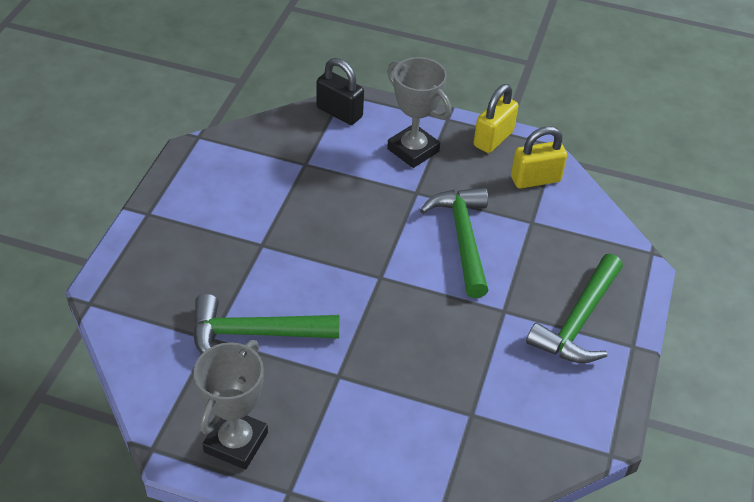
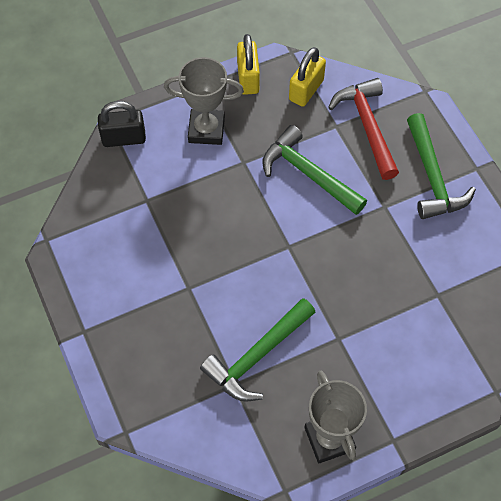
camera: 40 degrees left, 15 degrees up
(561, 241) = (367, 126): none -> red hammer

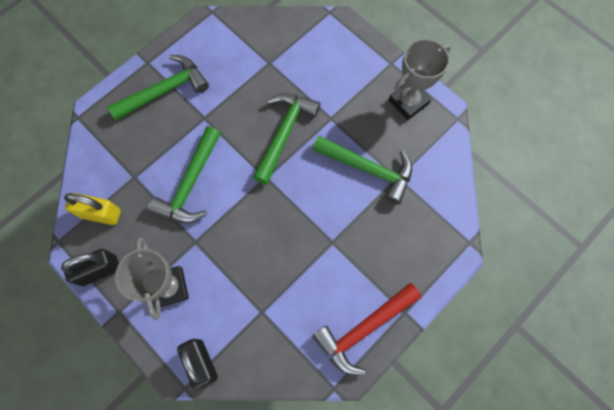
camera: 110 degrees left, 10 degrees up
(248, 78) = (99, 270): yellow padlock -> black padlock
(335, 281) = (284, 134): none -> green hammer
(367, 126) = (128, 152): red hammer -> red hammer (364, 329)

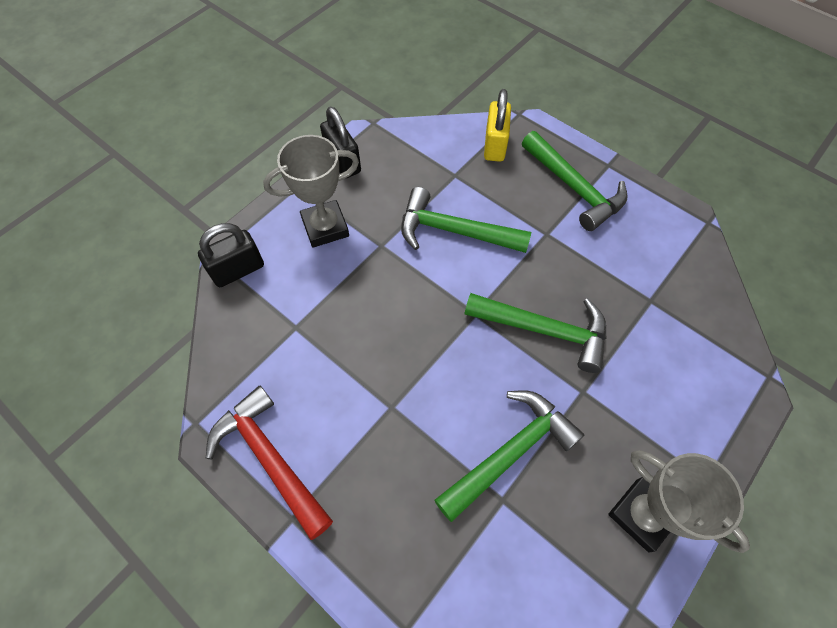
camera: 85 degrees right, 10 degrees down
(100, 214) = (407, 152): yellow padlock -> yellow padlock (494, 145)
(368, 169) = (510, 452): green hammer -> green hammer turned 150 degrees counterclockwise

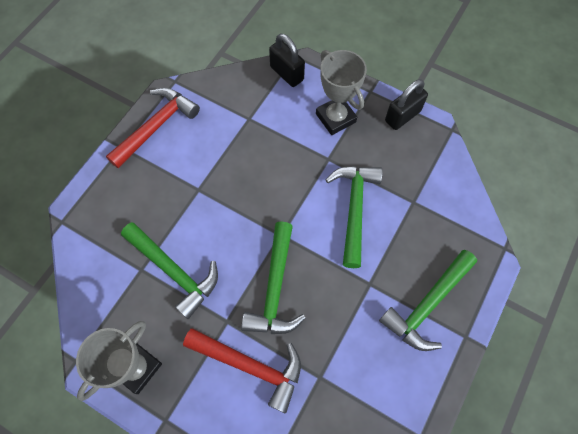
camera: 80 degrees right, 5 degrees up
(494, 145) = (457, 230): yellow padlock -> none
(638, 371) = (250, 365): none -> red hammer

